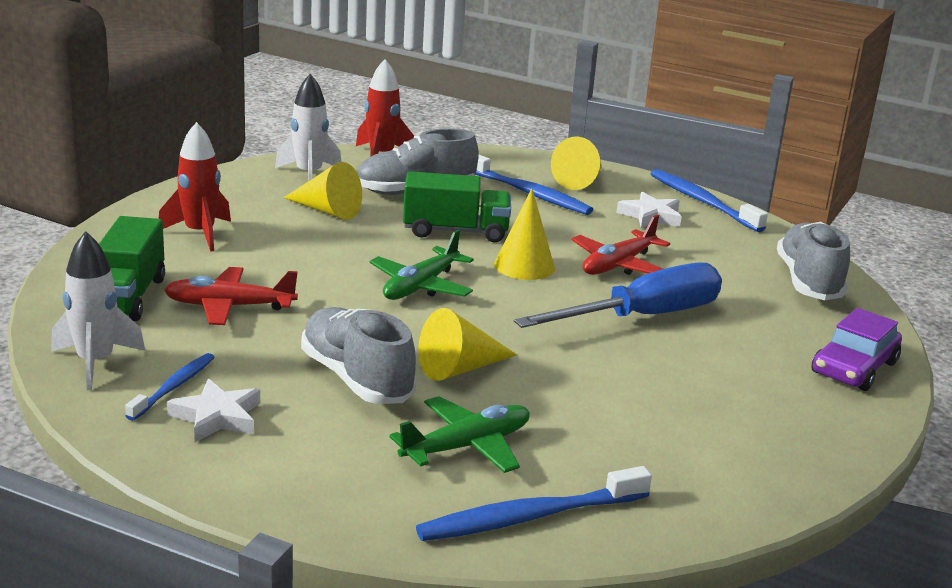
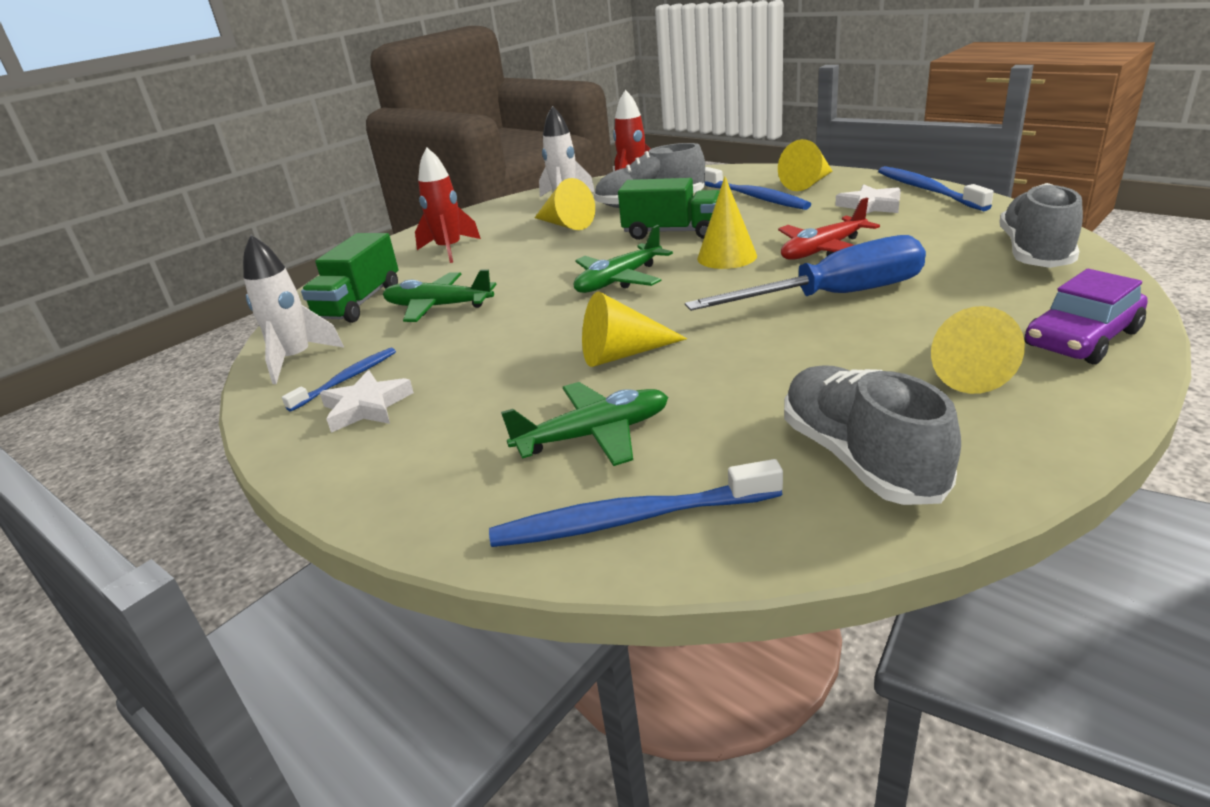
camera: 20 degrees right, 5 degrees up
(229, 306) = (438, 306): red plane -> green plane
(356, 379) = (516, 367): grey shoe -> grey shoe (859, 459)
(766, 393) = (962, 370): none -> yellow cone

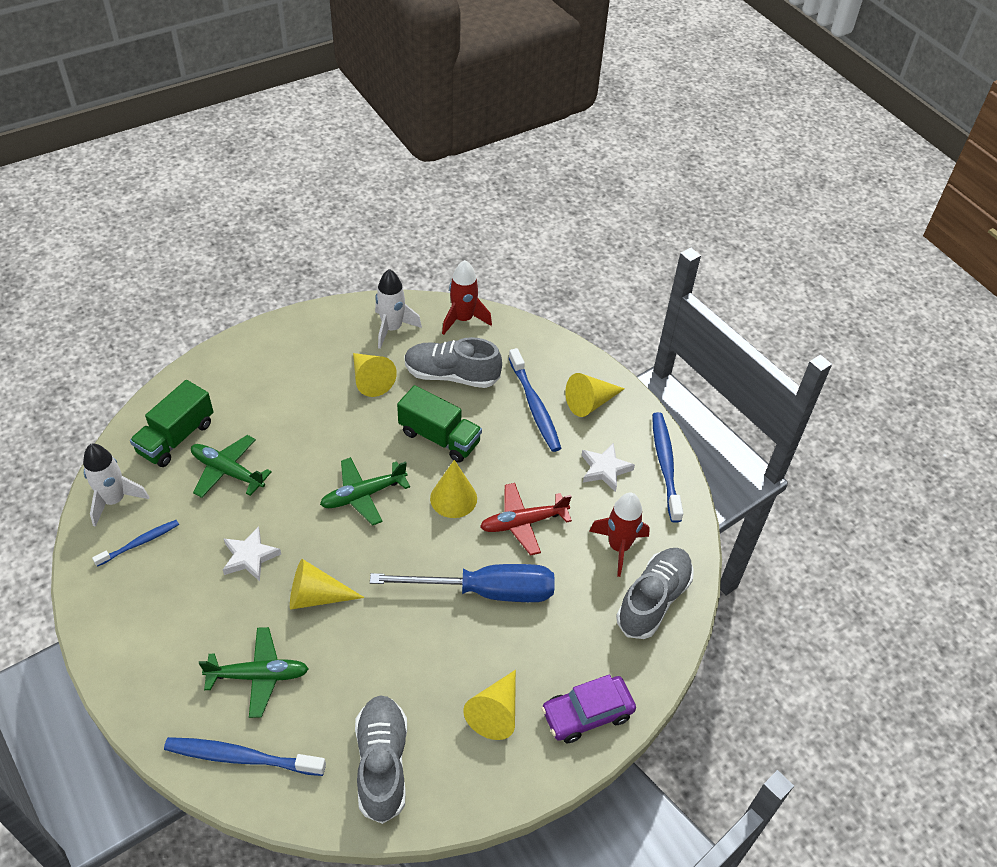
camera: 10 degrees right, 20 degrees up
(366, 407) = (142, 582): white star -> white star (250, 557)
(449, 250) = (267, 380): red rocket -> red rocket (619, 547)

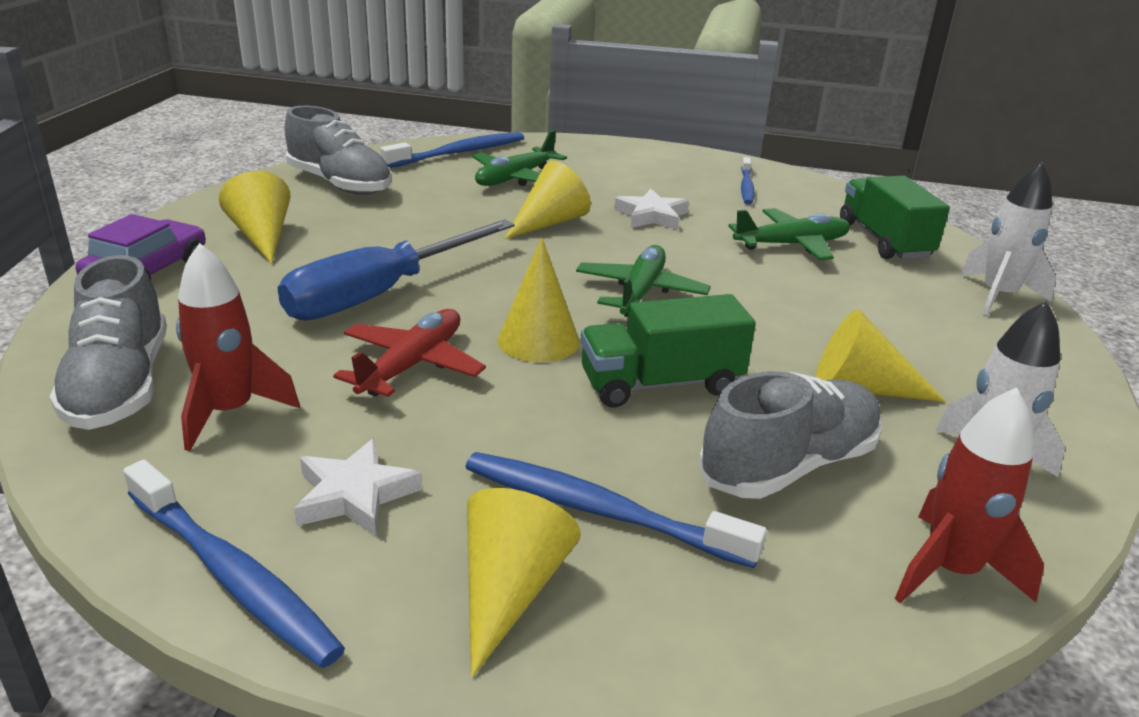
camera: 135 degrees right, 20 degrees down
(114, 500) = (820, 194): white rocket -> white rocket (998, 296)

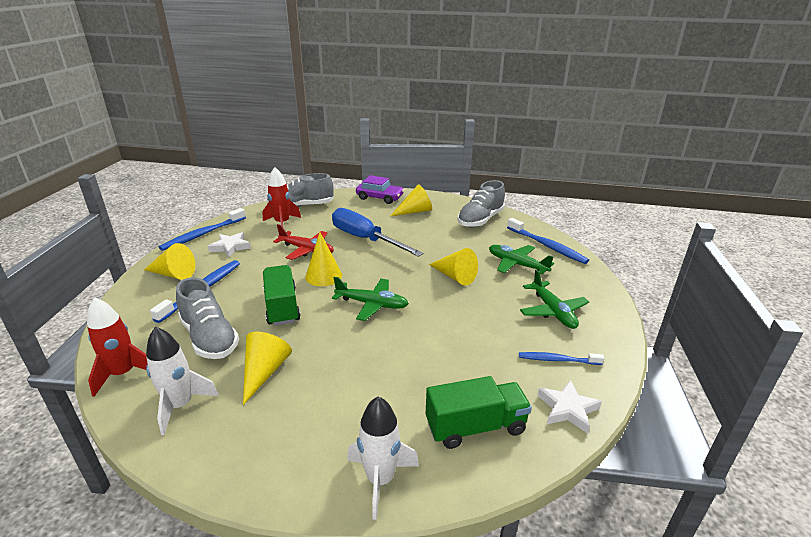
camera: 90 degrees right, 0 degrees up
(651, 216) = (479, 312): white star -> white star (567, 409)
(792, 245) = (451, 371): green plane -> green plane (553, 311)

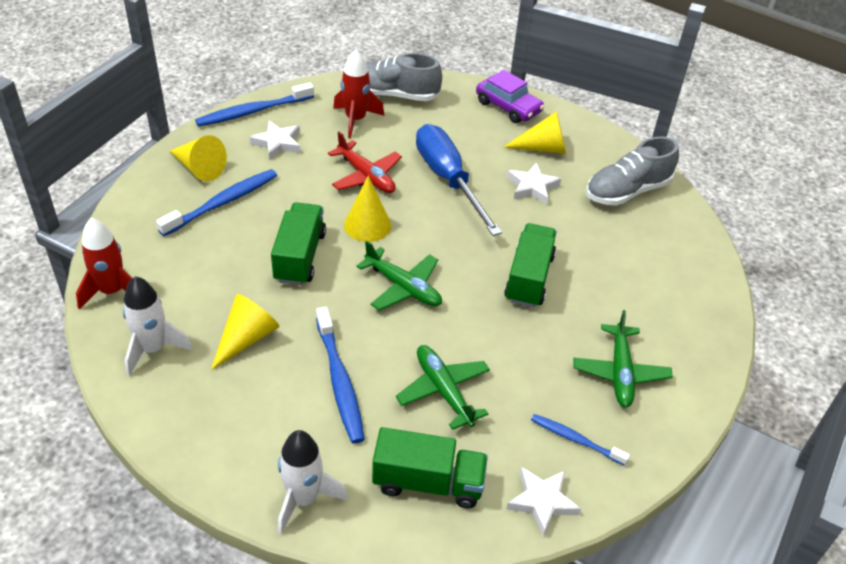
camera: 20 degrees right, 15 degrees up
(209, 338) = (208, 274): grey shoe -> none
(422, 231) = (532, 187): none -> white star
(454, 276) = (529, 278): yellow cone -> green truck
(516, 264) = (625, 285): green plane -> green plane (443, 390)
(547, 246) = (691, 267): blue toothbrush -> blue toothbrush (339, 381)

